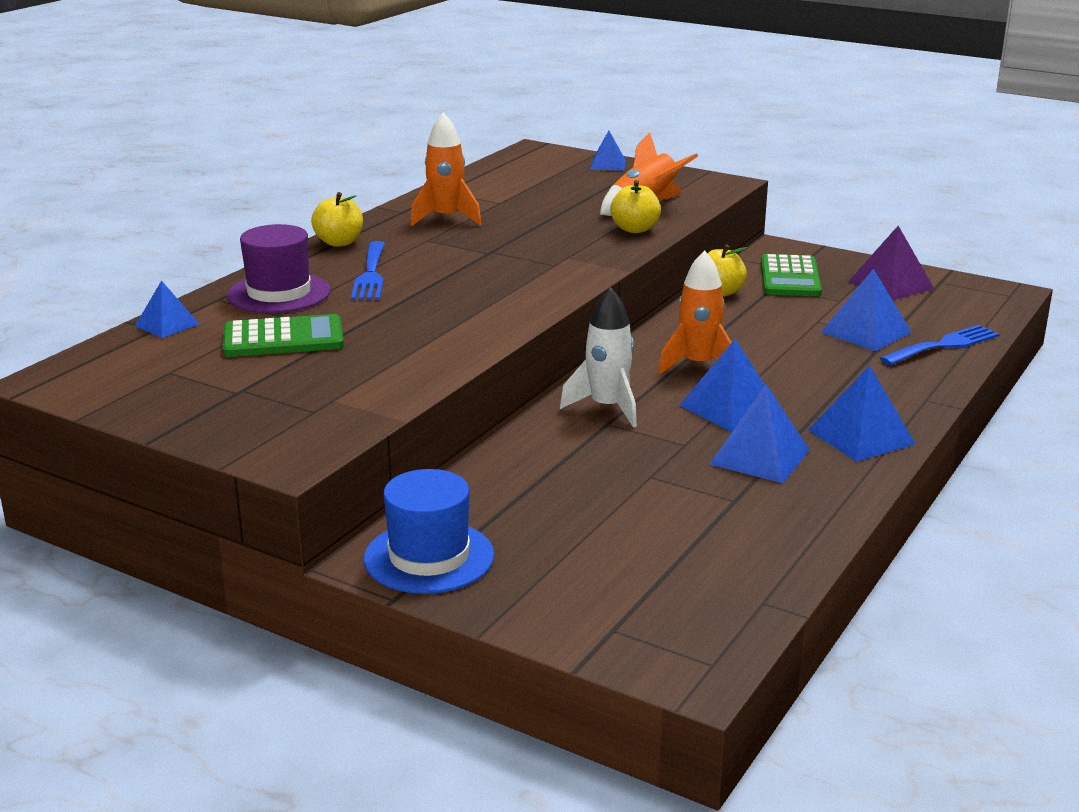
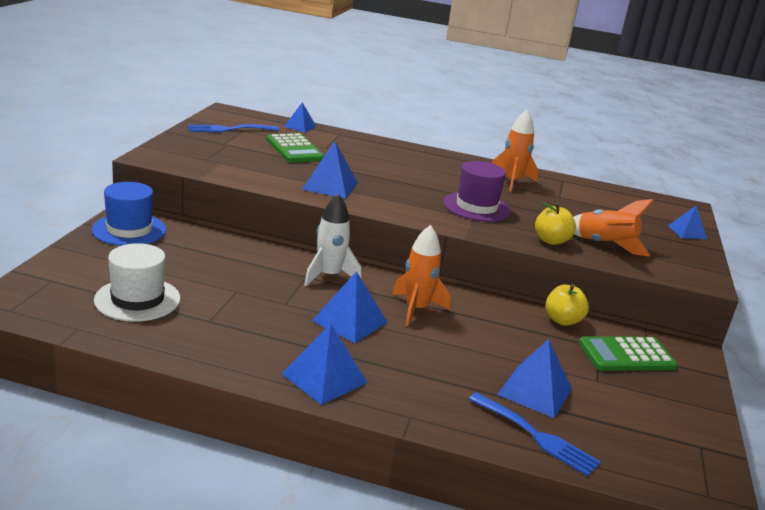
camera: 70 degrees right, 0 degrees up
(279, 293) = (356, 146): purple hat -> purple hat (476, 207)
(339, 242) = (443, 156): yellow apple -> none
(370, 275) = (398, 165): blue fork -> blue fork (229, 129)
(676, 552) = (137, 299): none -> white hat
(759, 457) = (275, 332): blue pyramid -> blue pyramid (330, 186)
(891, 285) = (661, 412): purple pyramid -> none

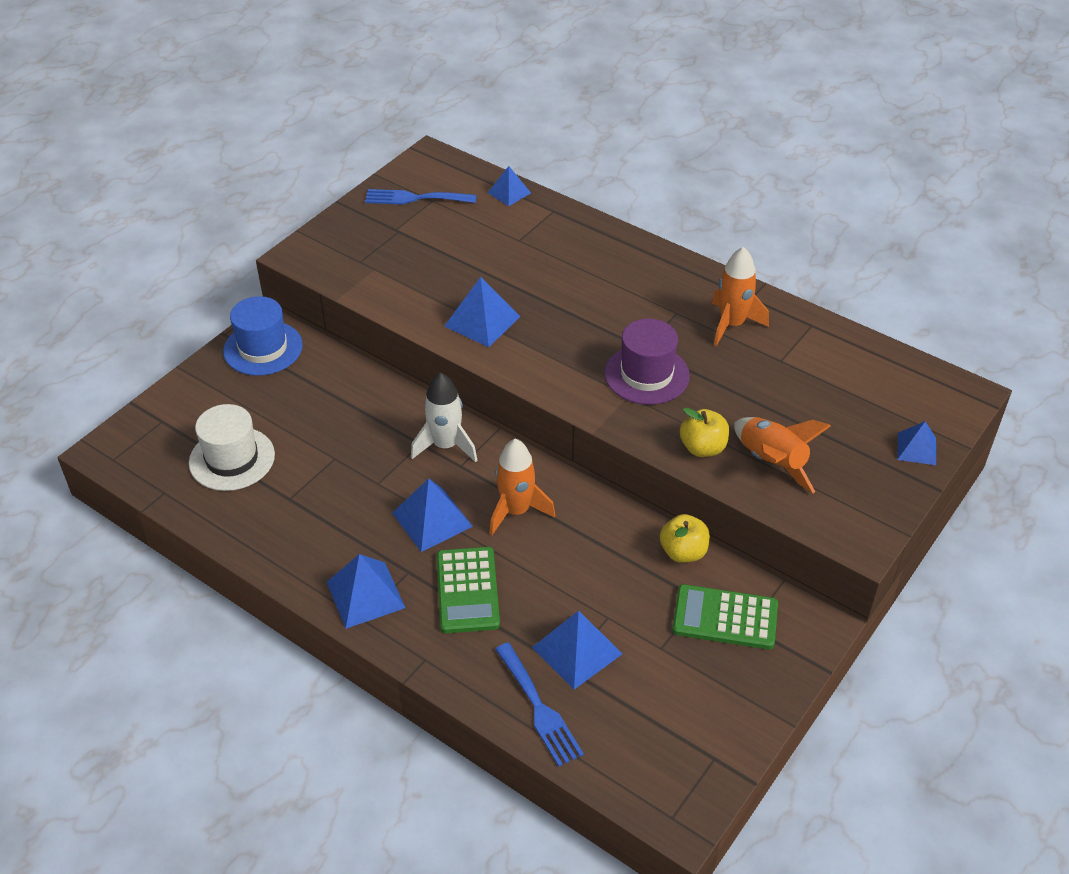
camera: 25 degrees right, 20 degrees up
(294, 149) = (476, 244): green calculator -> green calculator (467, 590)

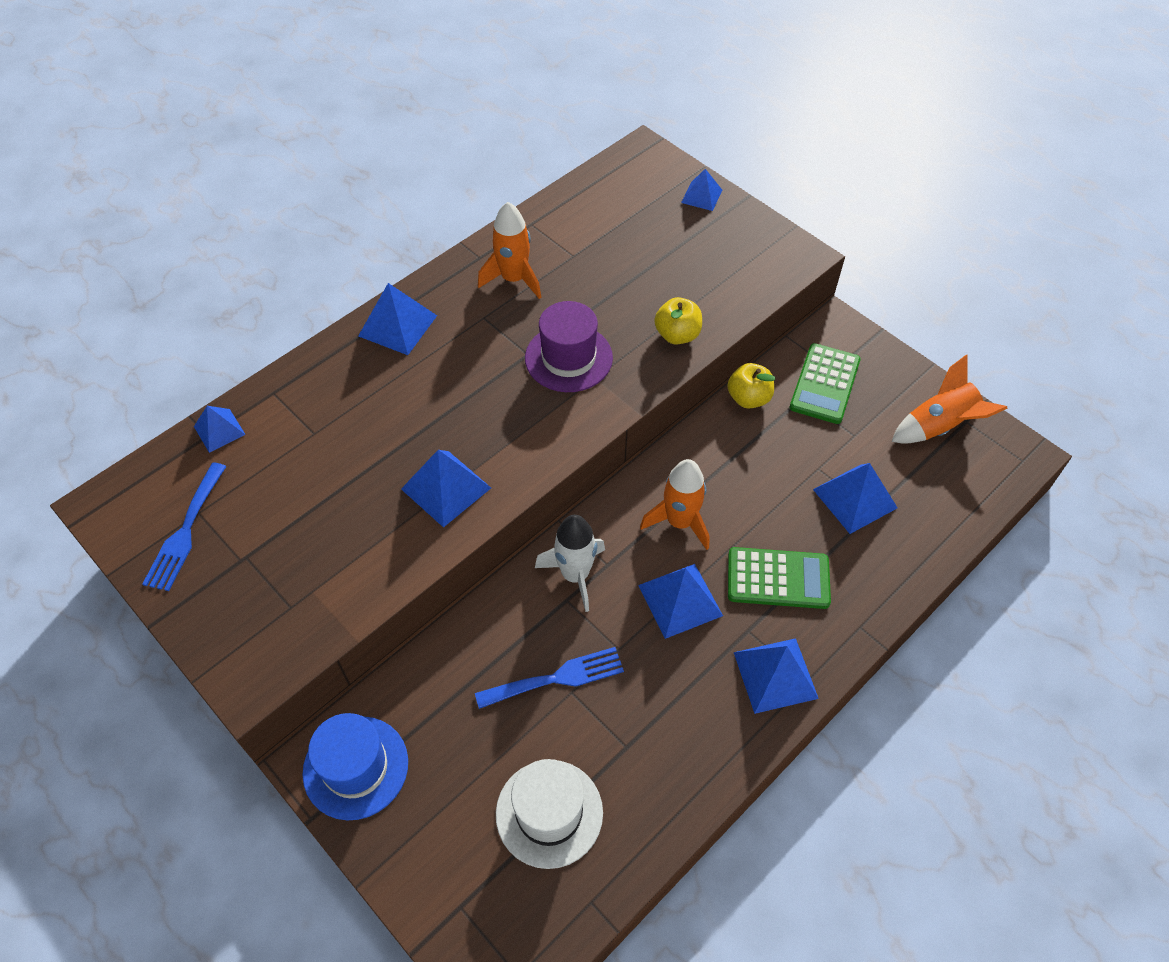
camera: 80 degrees left, 10 degrees up
(539, 708) = (918, 538): blue fork -> blue fork (557, 678)
(648, 263) = (397, 325): none -> blue pyramid
(772, 462) = (703, 291): orange rocket -> orange rocket (939, 426)

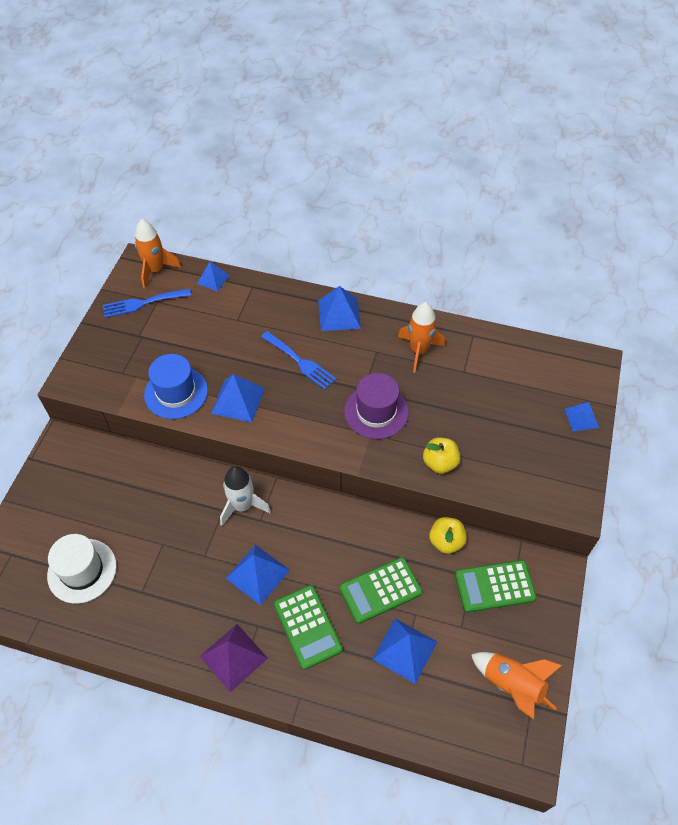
camera: 60 degrees right, 0 degrees up
(355, 767) = (67, 462): blue hat -> blue hat (176, 392)
(557, 678) = (168, 531): blue fork -> blue fork (300, 362)
(679, 522) = (316, 546): orange rocket -> orange rocket (155, 270)
(772, 486) = (380, 590): none -> green calculator
(775, 675) = (233, 657): blue pyramid -> purple pyramid

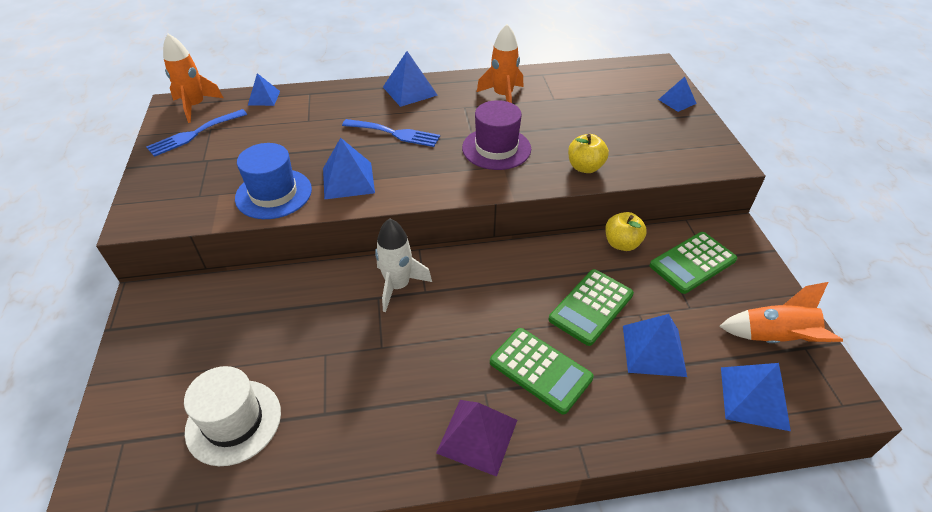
camera: 25 degrees left, 10 degrees down
(258, 574) = (453, 341): blue pyramid -> blue pyramid (754, 398)

